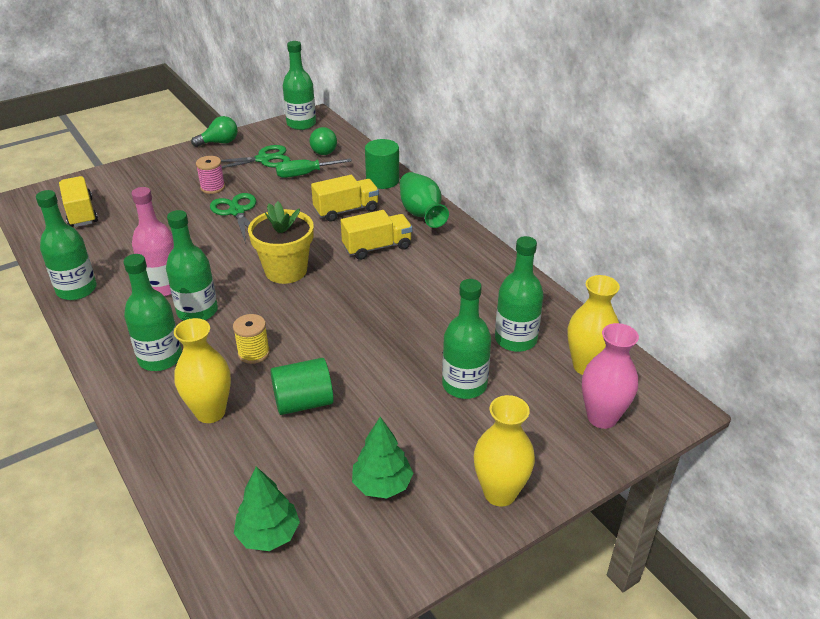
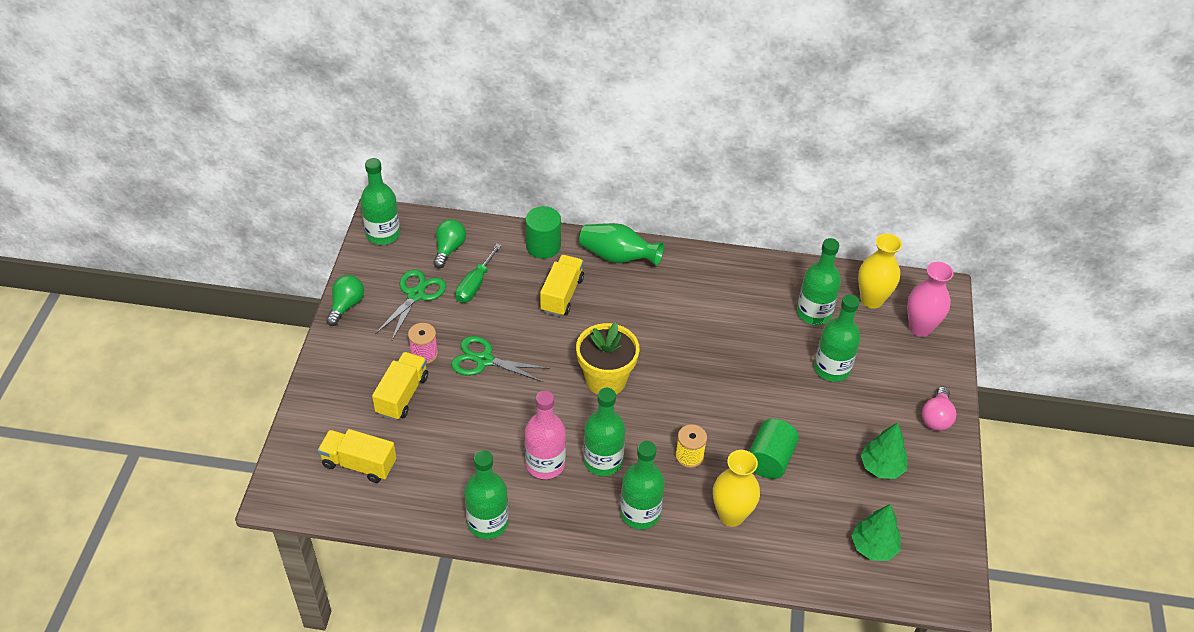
camera: 50 degrees left, 10 degrees up
(323, 150) = (449, 249): green light bulb -> green light bulb turned 105 degrees counterclockwise
(377, 247) = (633, 310): yellow truck -> yellow truck (402, 395)
(500, 493) = (936, 417): yellow vase -> pink light bulb

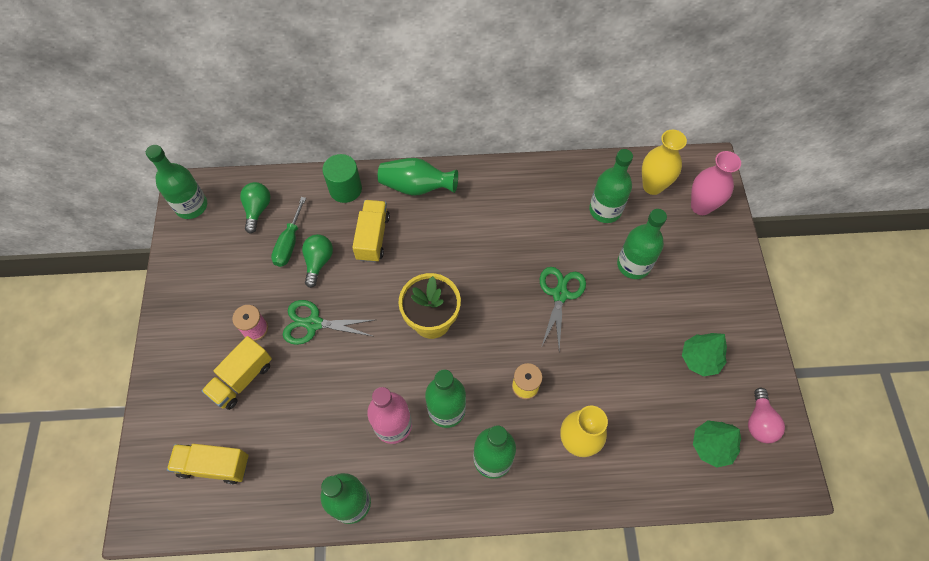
camera: 10 degrees left, 15 degrees up
(346, 305) = (170, 291): green light bulb -> green light bulb (318, 262)
(402, 395) = (242, 379): yellow truck -> yellow truck turned 150 degrees counterclockwise
(416, 295) = (235, 266): green scissors -> green scissors (560, 294)
(769, 459) = (599, 373): green cylinder -> none
(936, 417) = (736, 296): pink light bulb -> pink light bulb (759, 422)

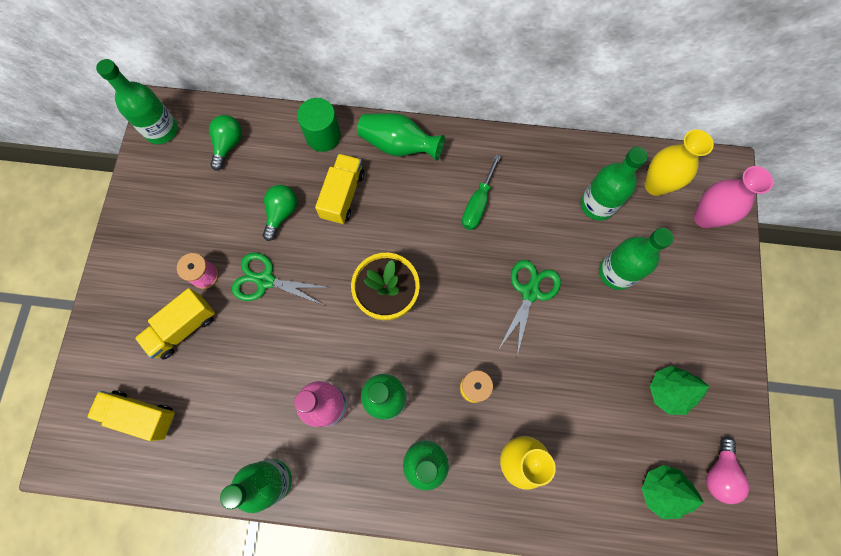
camera: 10 degrees right, 10 degrees up
(289, 243) = (255, 187): green screwdriver -> green screwdriver (478, 204)

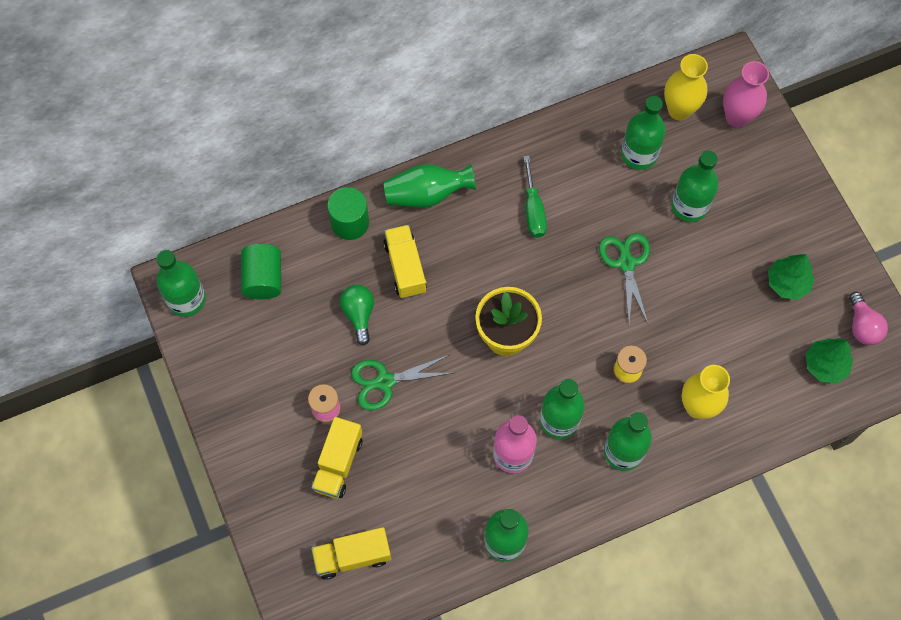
camera: 30 degrees left, 5 degrees down
(228, 145) = (263, 279): green light bulb -> green cylinder

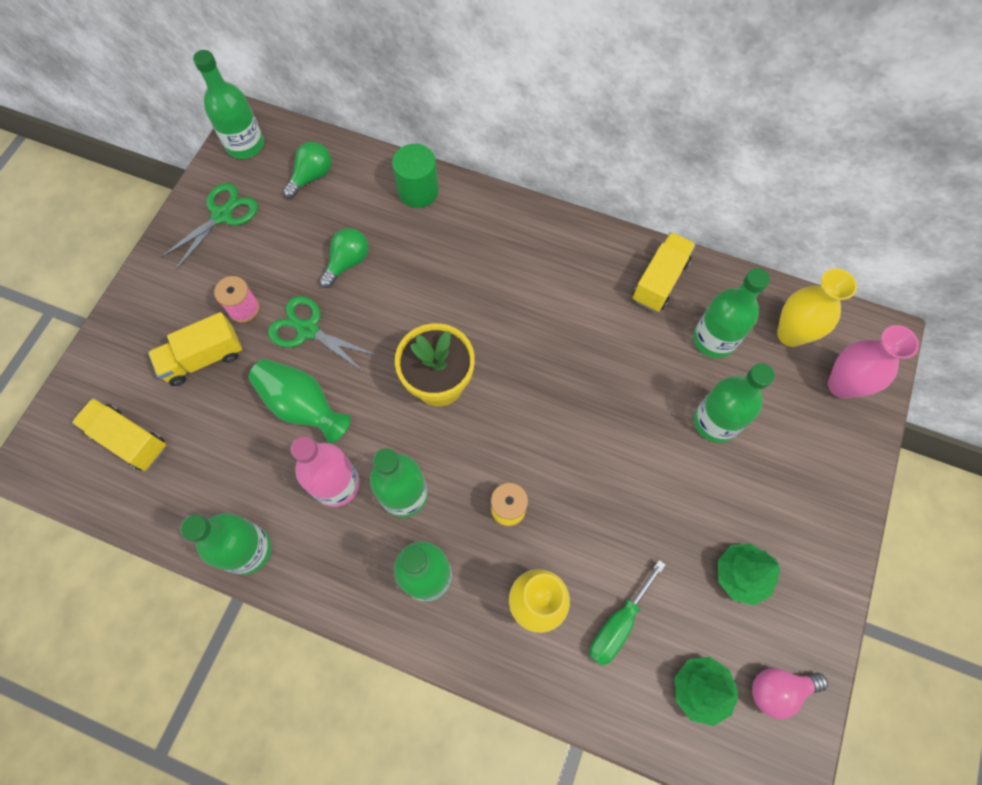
camera: 45 degrees right, 0 degrees up
(263, 279) = (312, 176): green cylinder -> green light bulb
(405, 267) = (421, 259): yellow truck -> yellow truck (659, 281)
(427, 194) = (499, 220): green vase -> green vase (302, 406)
(533, 210) = (572, 305): green screwdriver -> green screwdriver (618, 624)
(626, 263) = (605, 418): green scissors -> green scissors (222, 215)
(862, 326) = (778, 689): pink light bulb -> pink light bulb turned 45 degrees clockwise

